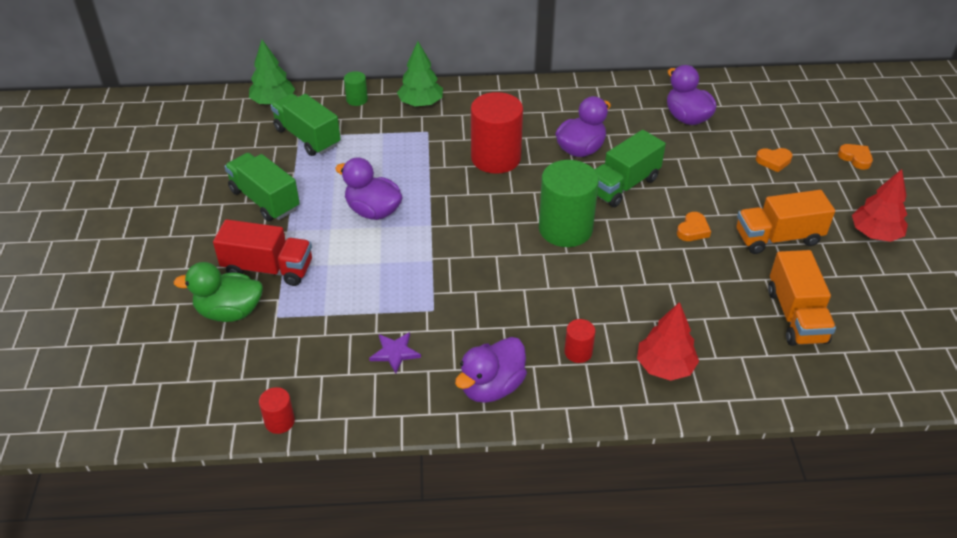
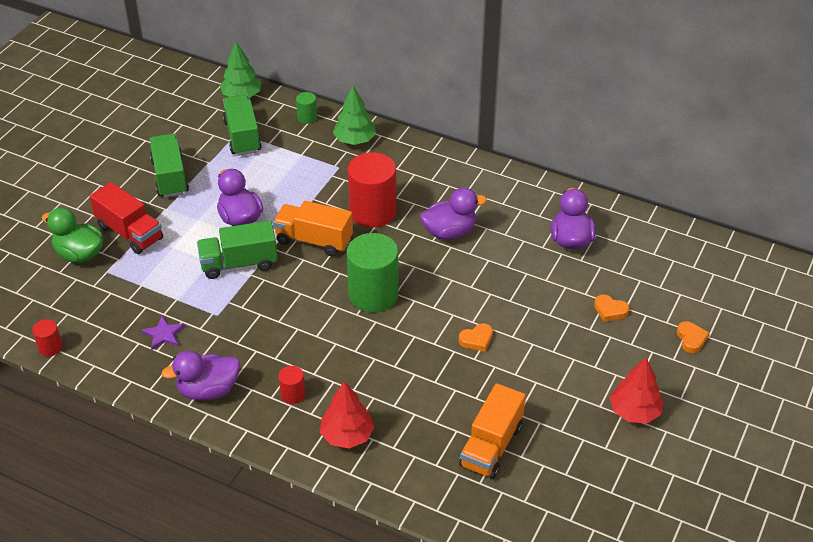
camera: 30 degrees right, 0 degrees up
(623, 185) = (455, 277): green truck -> green truck (239, 263)
(778, 238) = (543, 377): orange truck -> orange truck (314, 240)

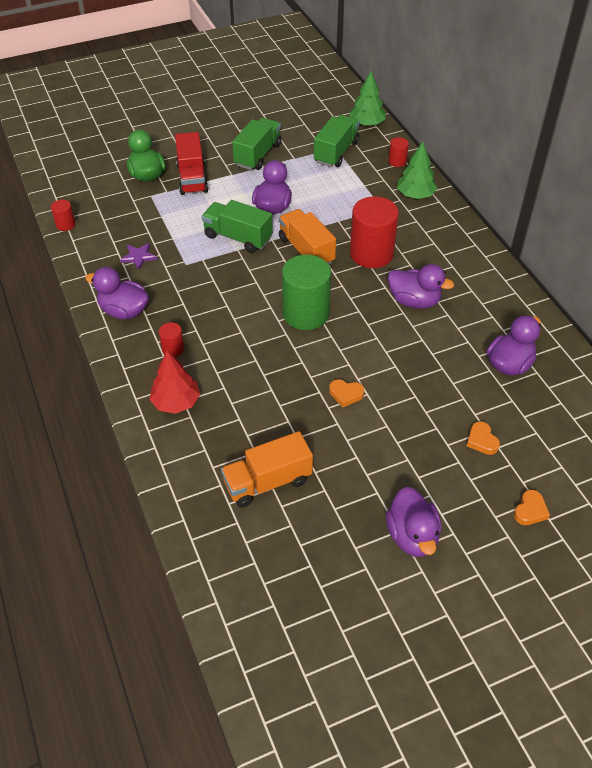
camera: 40 degrees right, 5 degrees up
(307, 117) = (397, 161): green cylinder -> red cylinder
(634, 412) = (412, 536): red tree -> purple duck

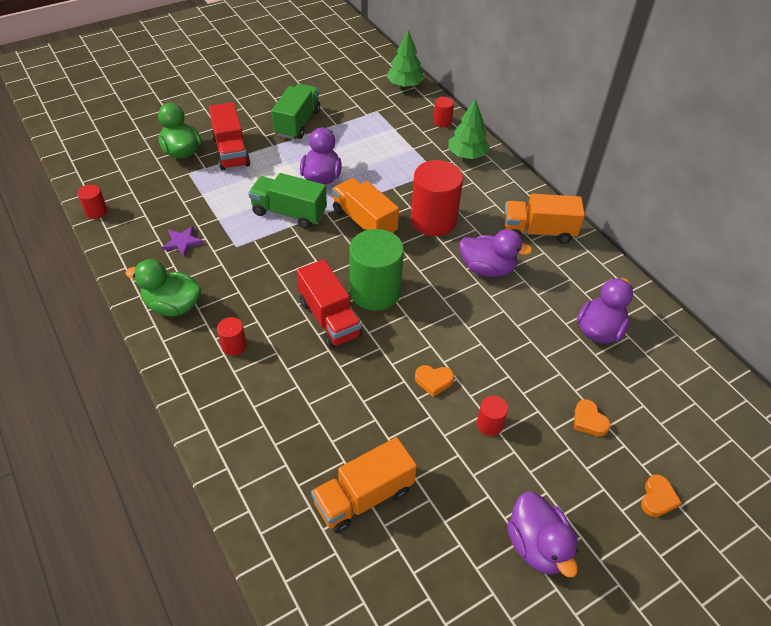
camera: 10 degrees left, 0 degrees up
(124, 311) = (173, 306): purple duck -> green duck
(176, 402) = (245, 409): red tree -> none
(260, 333) = (329, 318): none -> red truck
(336, 152) = (378, 115): green truck -> none
(389, 435) = (489, 424): none -> red cylinder
(470, 271) = (538, 231): none -> orange truck

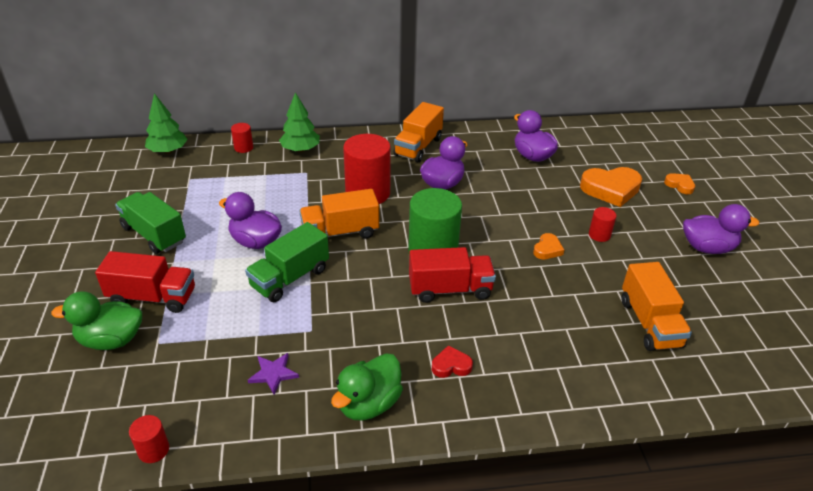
camera: 65 degrees left, 10 degrees down
(234, 346) = (451, 365): red cylinder -> red heart
(589, 421) = (610, 189): orange heart -> orange heart, size x1.96

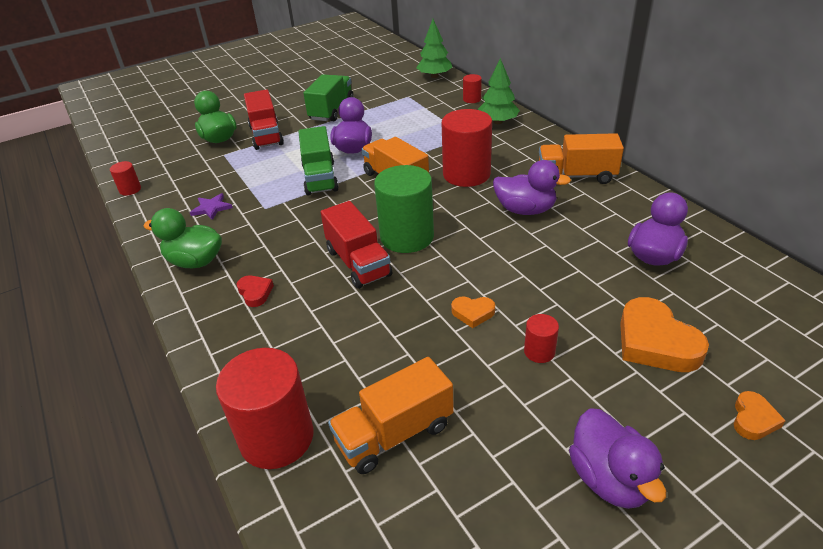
camera: 70 degrees right, 0 degrees up
(290, 278) = (320, 178): green truck -> green truck turned 120 degrees counterclockwise
(634, 387) = (276, 437): none -> red cylinder

